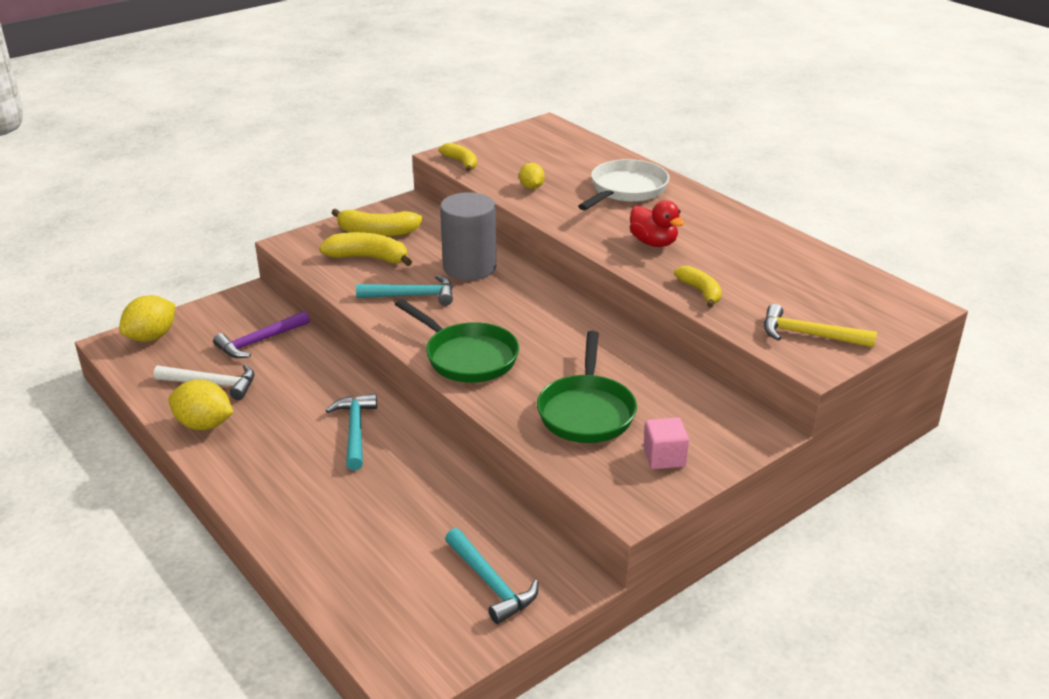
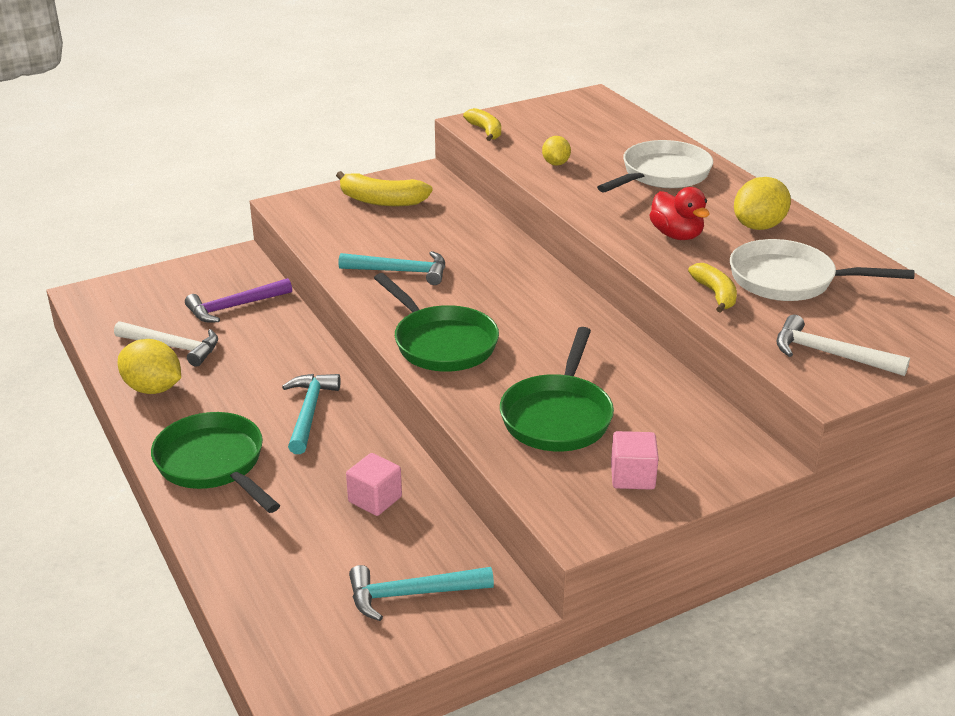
camera: 10 degrees right, 0 degrees up
(152, 337) = (125, 292): yellow lemon -> yellow lemon (759, 226)
(280, 488) = (213, 464): none -> green pan
(368, 258) = (364, 227): yellow banana -> none
(436, 503) = (375, 499): none -> pink cube
(469, 267) = (471, 247): grey cylinder -> none
(491, 583) = (411, 594): turquoise hammer -> turquoise hammer turned 105 degrees clockwise
(758, 274) = (789, 280): none -> white pan
(809, 335) = (830, 354): yellow hammer -> white hammer

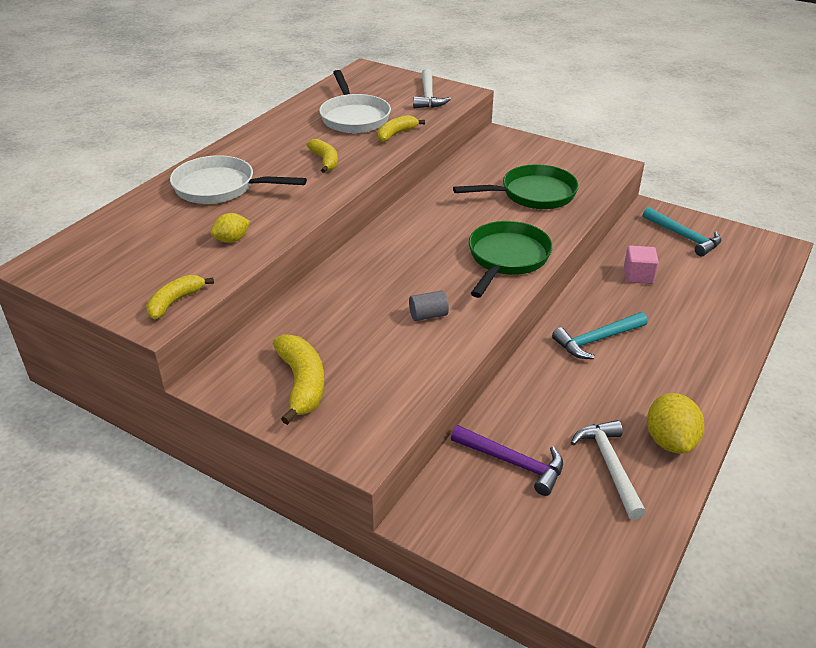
camera: 120 degrees left, 5 degrees up
(213, 464) = (696, 356): green pan -> none
(400, 271) = (428, 315): turquoise hammer -> grey cylinder
(632, 476) = (556, 161): pink cube -> none
(676, 235) = (325, 161): red duck -> yellow banana
(759, 226) = (284, 137): yellow lemon -> none

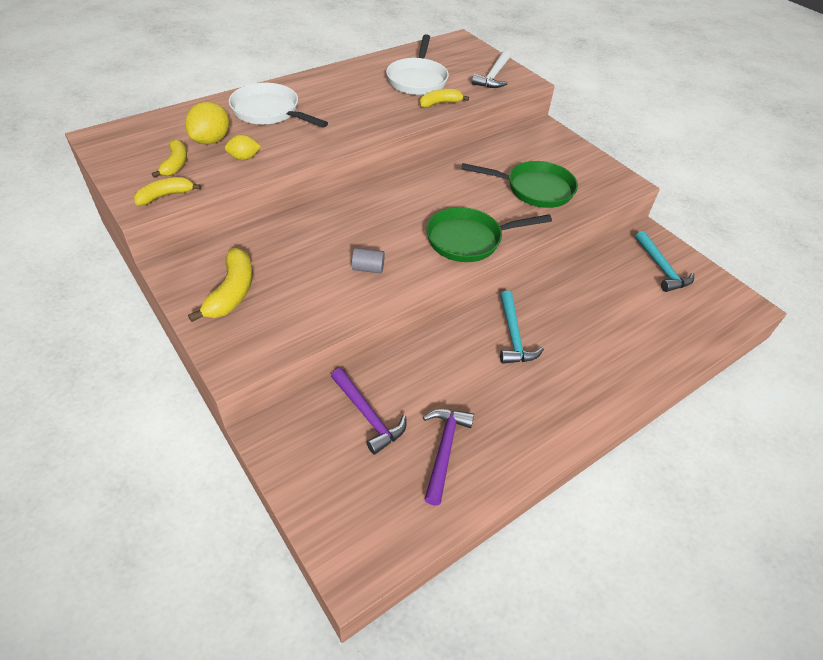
camera: 20 degrees right, 10 degrees up
(325, 161) = (365, 111): yellow banana -> yellow banana (176, 164)
(506, 258) = (469, 240): green pan -> green pan turned 150 degrees counterclockwise
(597, 340) = (513, 336): turquoise hammer -> turquoise hammer turned 90 degrees counterclockwise
(610, 466) = (444, 450): white hammer -> purple hammer
(638, 276) = (592, 290): pink cube -> none
(670, 441) = (511, 448): yellow lemon -> yellow lemon (211, 140)

